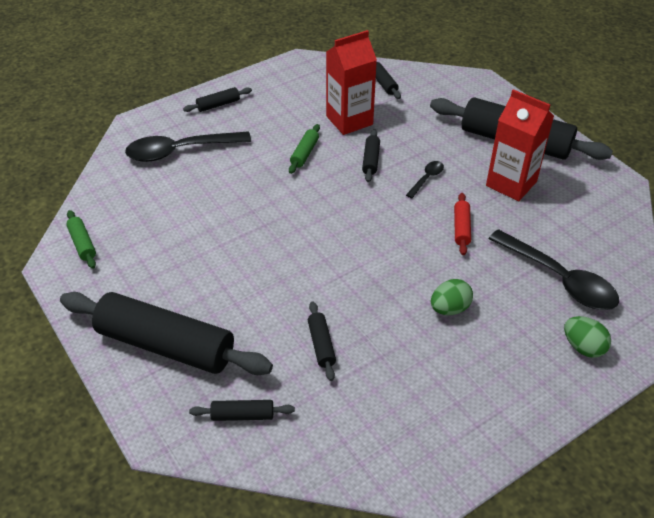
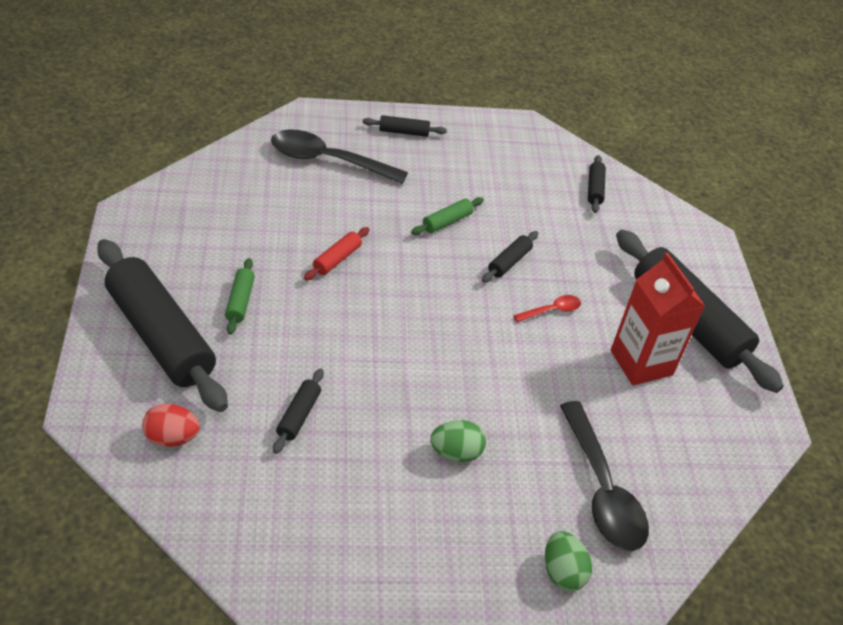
camera: 25 degrees right, 0 degrees up
(82, 244) = (168, 204): green rolling pin -> green rolling pin (240, 301)
(242, 415) = (172, 438): black rolling pin -> red egg
(349, 120) = (523, 210): red carton -> none
(426, 179) = (551, 310): black spoon -> red spoon
(461, 228) = (542, 380): red rolling pin -> red rolling pin (337, 259)

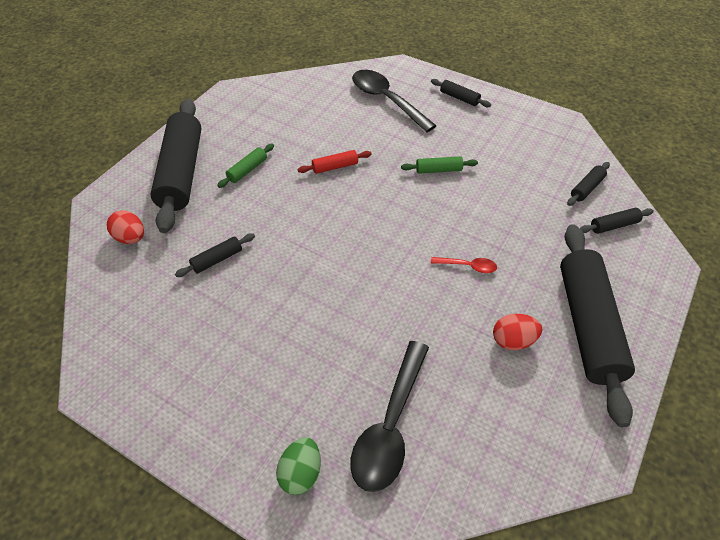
camera: 40 degrees right, 5 degrees up
(456, 453) = (300, 337): green egg -> none
(509, 262) = (463, 216): black rolling pin -> black rolling pin (614, 225)
(641, 363) = (513, 341): red carton -> red egg

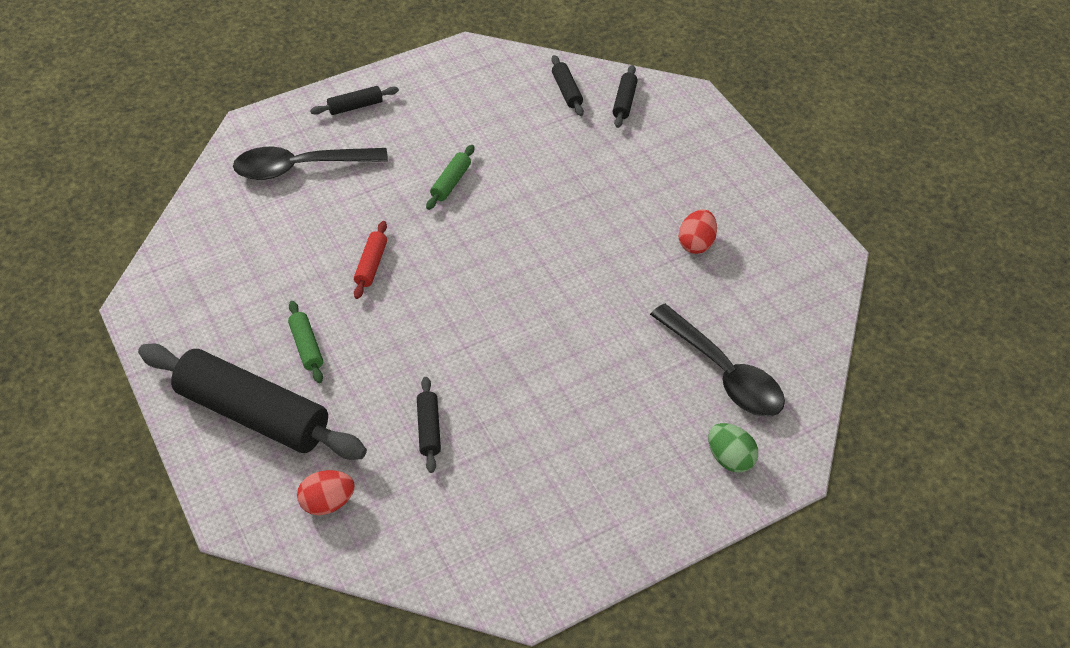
camera: 60 degrees left, 0 degrees up
(468, 266) = (593, 229): red spoon -> none
(588, 325) = (715, 186): black rolling pin -> none

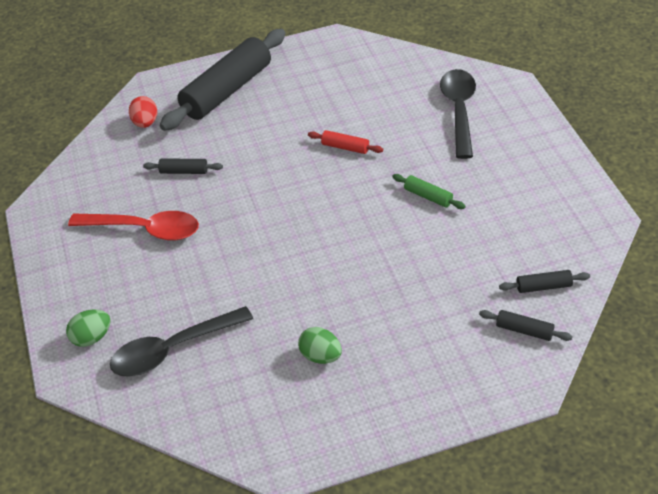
camera: 105 degrees right, 5 degrees down
(306, 346) = (276, 114): green rolling pin -> none
(355, 106) = (531, 142): black rolling pin -> none
(543, 448) = (144, 229): none -> red spoon
(696, 243) = (321, 356): red egg -> green egg

